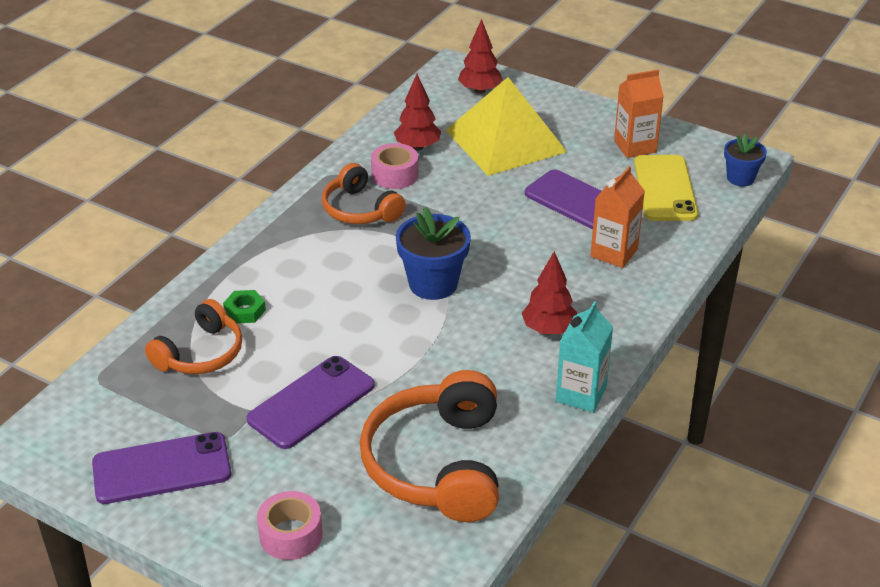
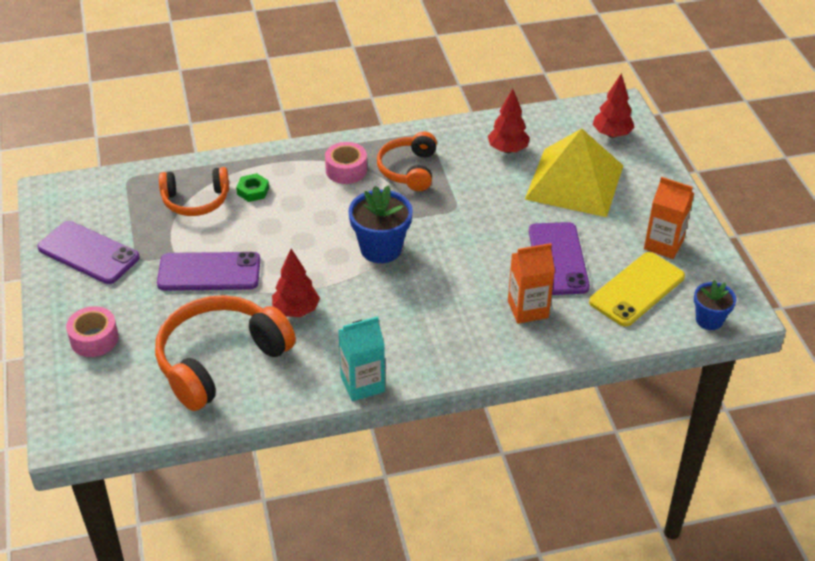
camera: 45 degrees right, 5 degrees up
(395, 175) = (464, 160): pink tape -> pink tape (346, 170)
(548, 329) = (406, 329): red tree -> red tree (296, 310)

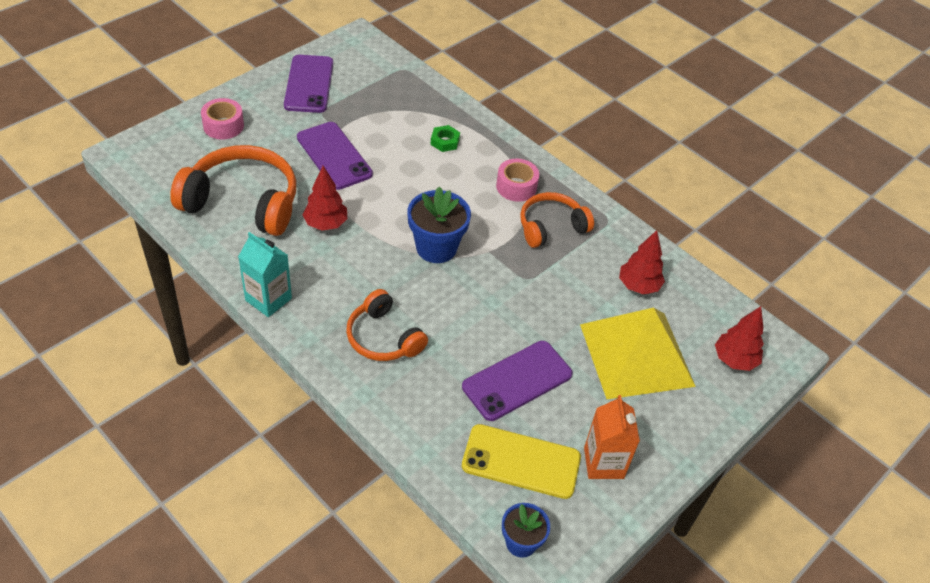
camera: 55 degrees right, 5 degrees up
(196, 200) = (408, 114): orange headphones -> orange headphones (383, 337)
(528, 309) = (433, 381): orange carton -> none

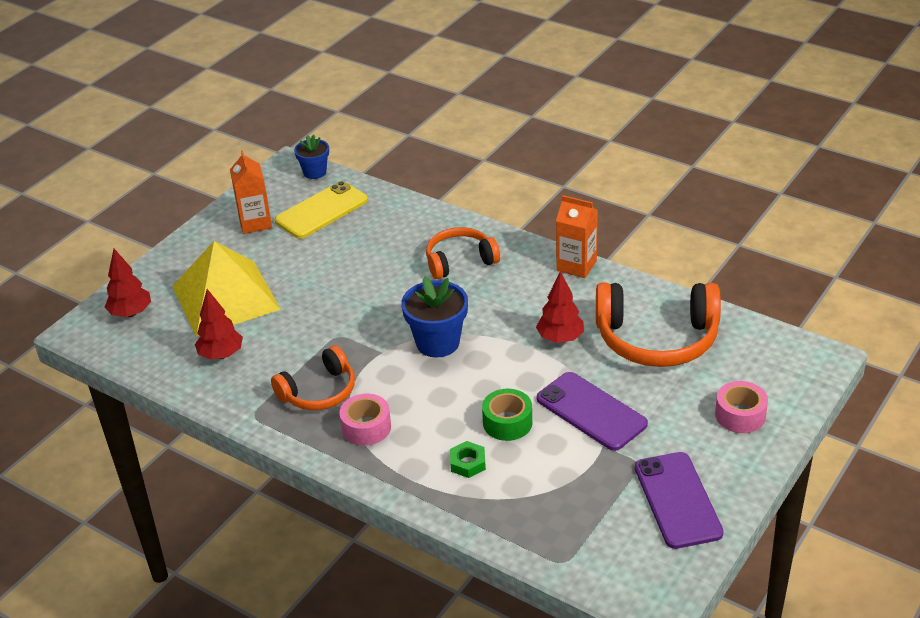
camera: 175 degrees right, 10 degrees down
(268, 299) = (576, 265): turquoise carton -> orange carton
(383, 337) = (460, 261): orange headphones -> orange headphones turned 60 degrees counterclockwise
(403, 163) = (507, 422): none -> green tape
(517, 380) = (333, 257): purple phone -> none
(521, 461) = (321, 210): yellow phone -> yellow phone turned 45 degrees counterclockwise

